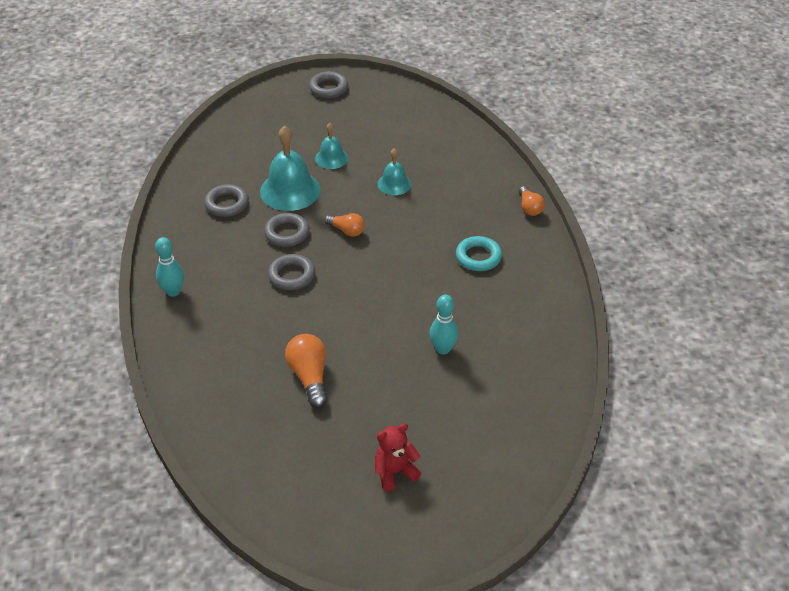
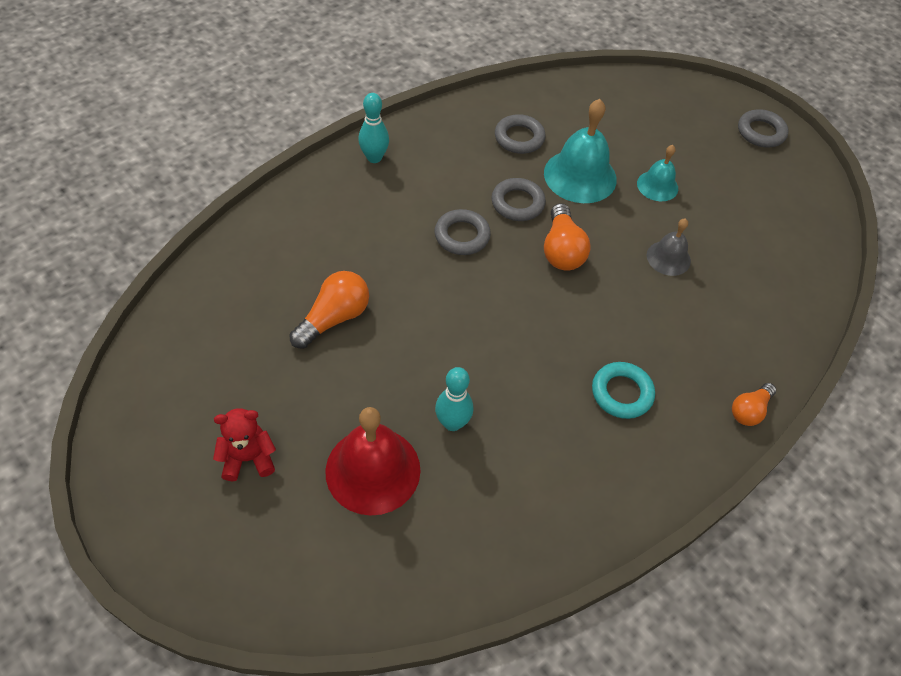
camera: 55 degrees right, 10 degrees up
(346, 230) = (562, 250): orange light bulb -> orange light bulb, size x1.55
(394, 184) = (668, 258): turquoise bell -> grey bell
(395, 472) = (248, 458): red teddy bear -> red teddy bear turned 45 degrees counterclockwise
(450, 406) = (373, 470): none -> red bell

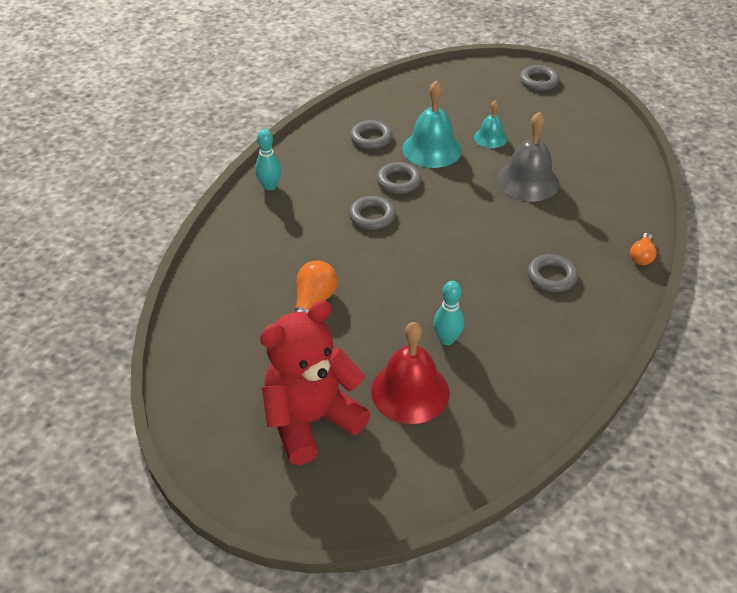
camera: 20 degrees left, 10 degrees down
(248, 458) = (311, 420): red teddy bear -> red teddy bear, size x2.13
(562, 250) = (451, 201): orange light bulb -> none
(621, 393) = (551, 277): turquoise ring -> grey ring
(668, 258) = (528, 181): grey bell -> grey bell, size x1.77

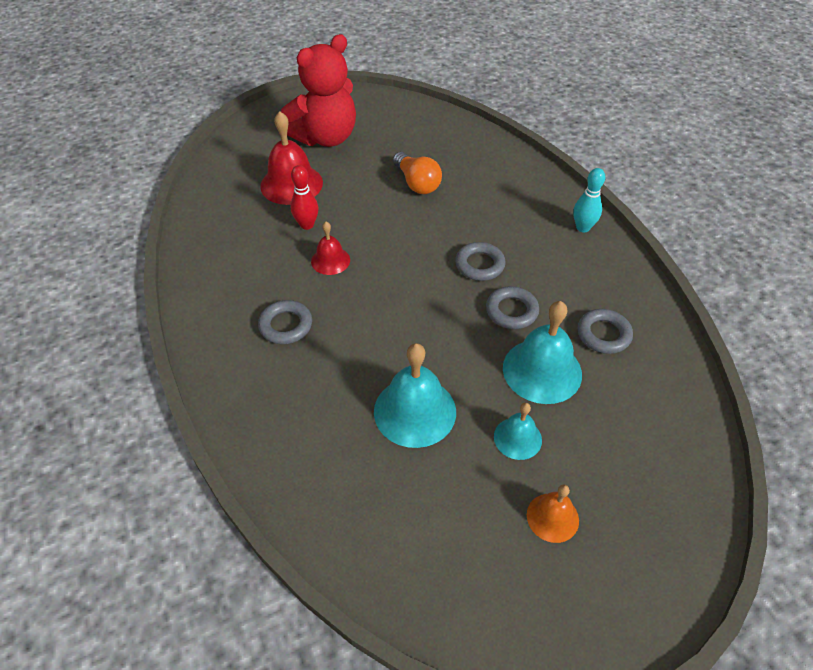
camera: 130 degrees right, 5 degrees up
(311, 420) = (325, 137): red teddy bear -> red teddy bear turned 45 degrees clockwise
(447, 339) = (307, 225): turquoise bowling pin -> red bowling pin
(466, 296) = (330, 260): none -> red bell
(518, 109) = (552, 517): none -> orange bell
(528, 181) = (415, 411): grey bell -> turquoise bell
(539, 81) = (602, 606): grey ring -> none
(641, 256) = (227, 410): orange light bulb -> none

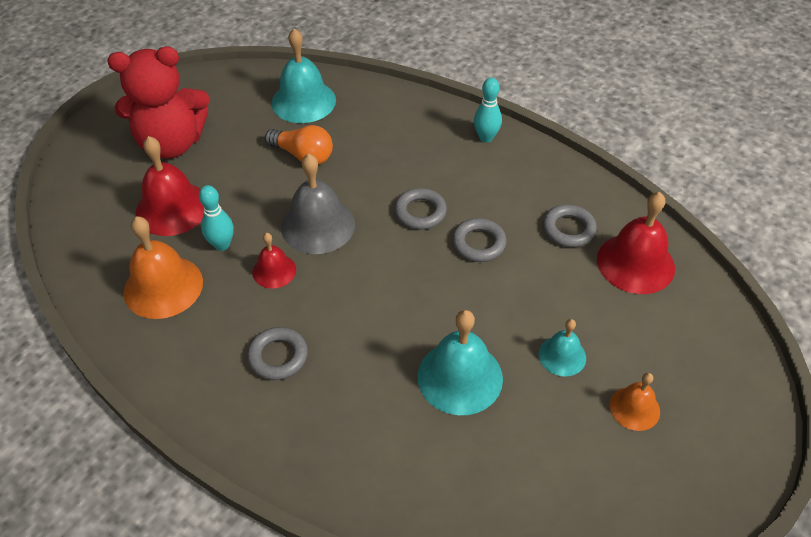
camera: 30 degrees left, 0 degrees up
(244, 237) = (163, 286): none -> orange bell
(307, 225) = (222, 245): red bowling pin -> turquoise bowling pin
(325, 137) = (172, 144): red teddy bear -> red teddy bear turned 60 degrees clockwise
(389, 241) = (318, 225): none -> grey bell
(542, 370) = (541, 286): turquoise bell -> turquoise bell (303, 101)
(648, 392) = (635, 263): none -> red bell

